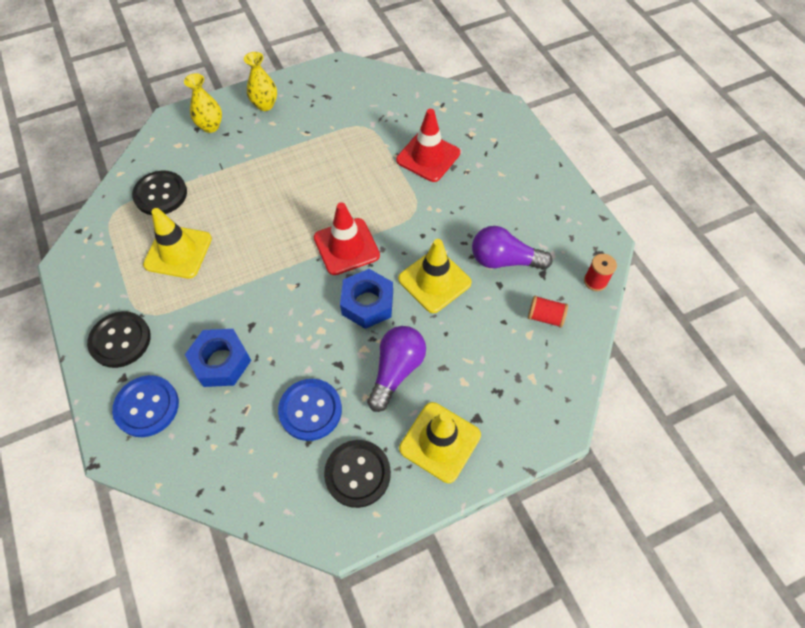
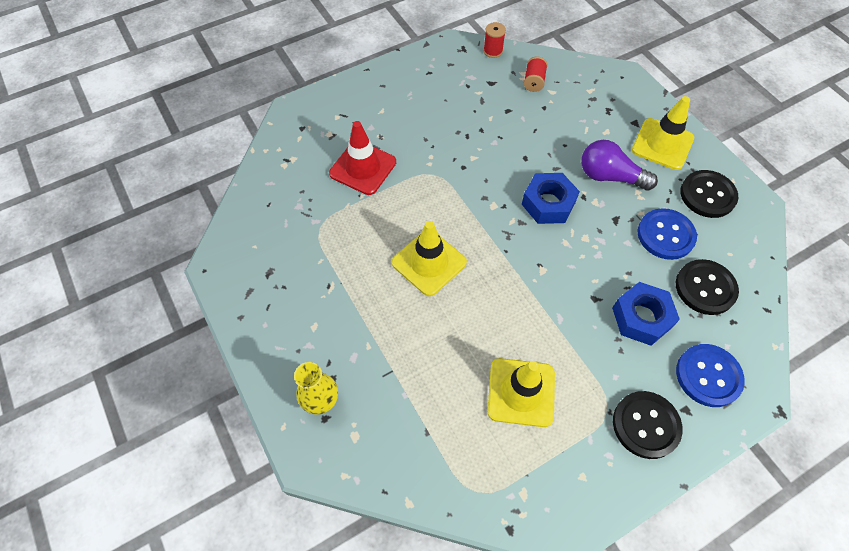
camera: 95 degrees left, 0 degrees up
(160, 194) = (439, 436): black button -> black button (705, 288)
(265, 105) = (283, 340): yellow vase -> none
(346, 246) = (487, 227): red traffic cone -> none
(434, 281) = (513, 155): yellow traffic cone -> yellow traffic cone (429, 262)
(504, 260) = (482, 107): purple light bulb -> none

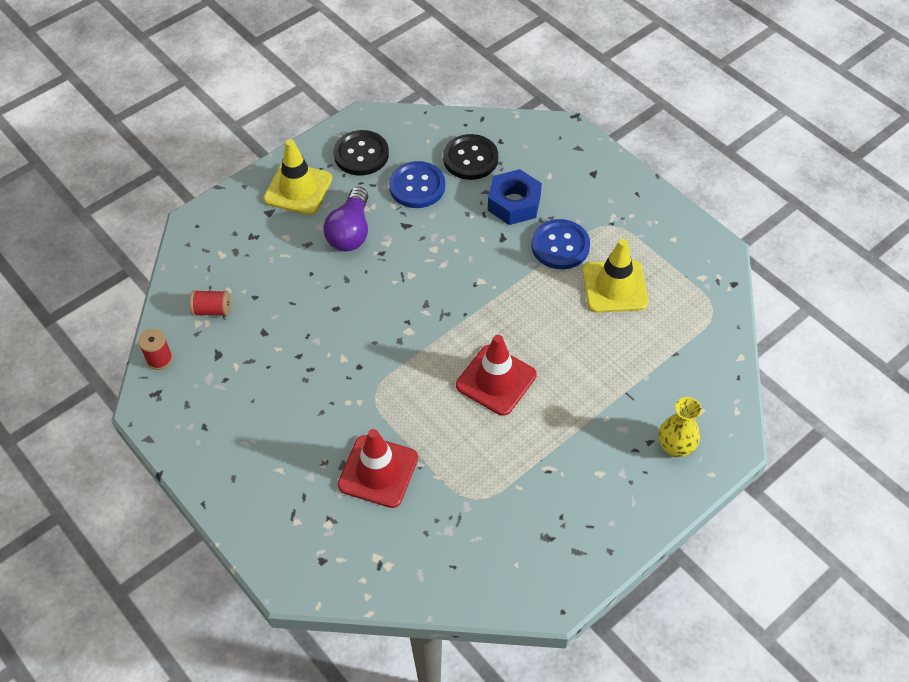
camera: 100 degrees left, 5 degrees down
(429, 262) = (496, 380): yellow traffic cone -> red traffic cone
(548, 203) = (396, 282): blue nut -> none
(646, 425) = (615, 199): black button -> none
(708, 376) = (558, 159): blue button -> blue button (560, 246)

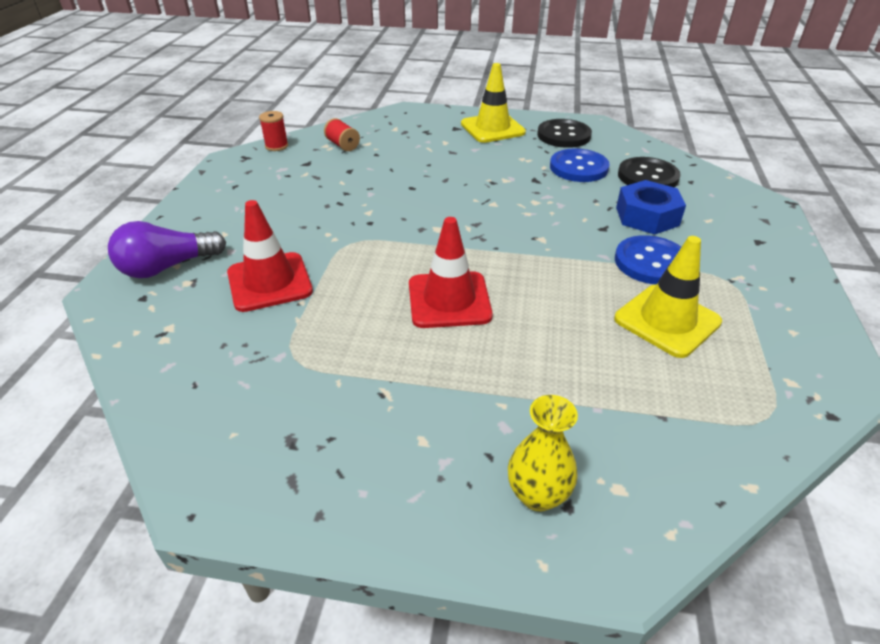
camera: 50 degrees right, 15 degrees down
(350, 232) = (490, 162): purple light bulb -> purple light bulb (167, 267)

